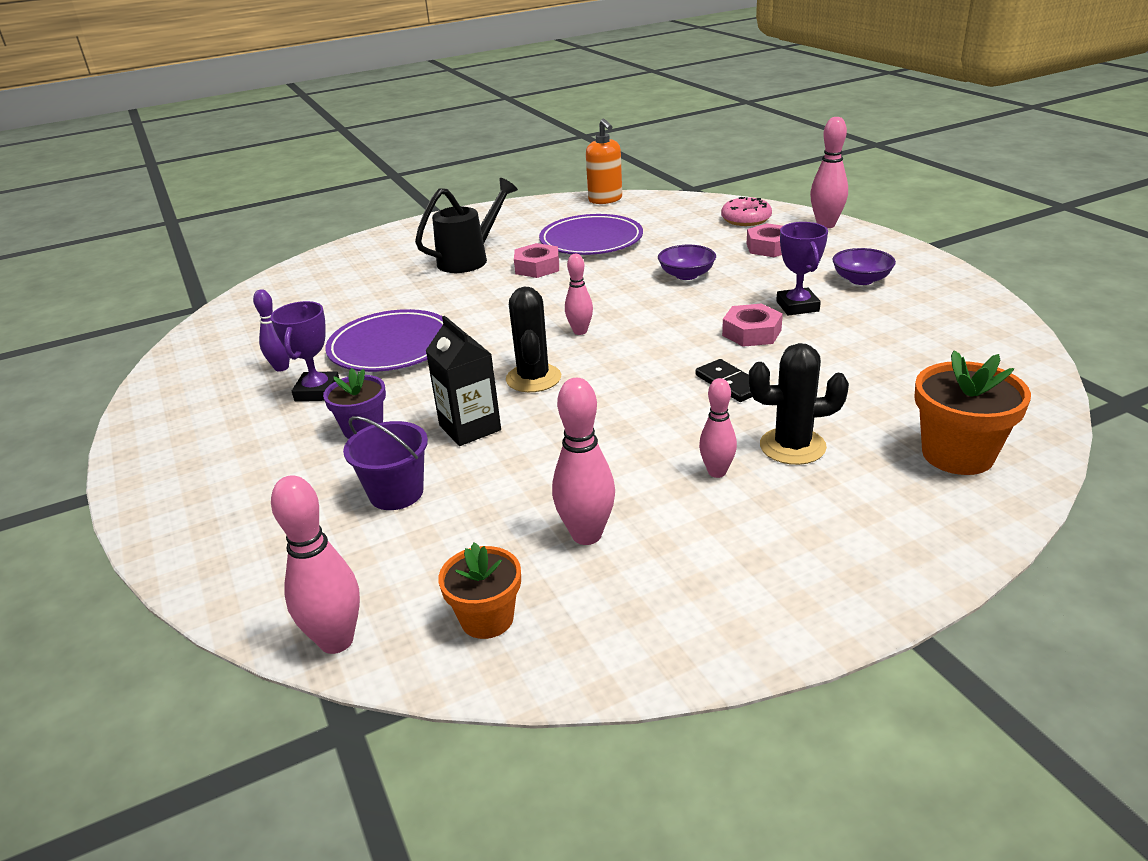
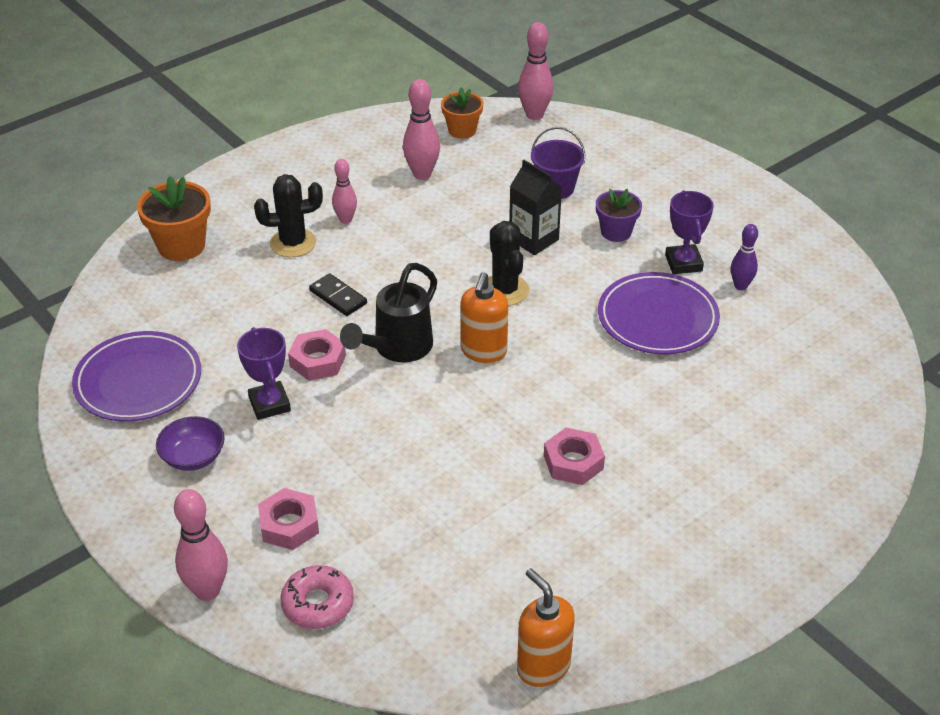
camera: 165 degrees right, 10 degrees up
(470, 259) = (668, 476): black watering can -> black watering can (396, 349)
(580, 331) = (483, 351): pink bowling pin -> orange soap dispenser
(591, 240) = (526, 531): purple plate -> purple plate (138, 381)
(686, 275) = (389, 455): purple bowl -> none

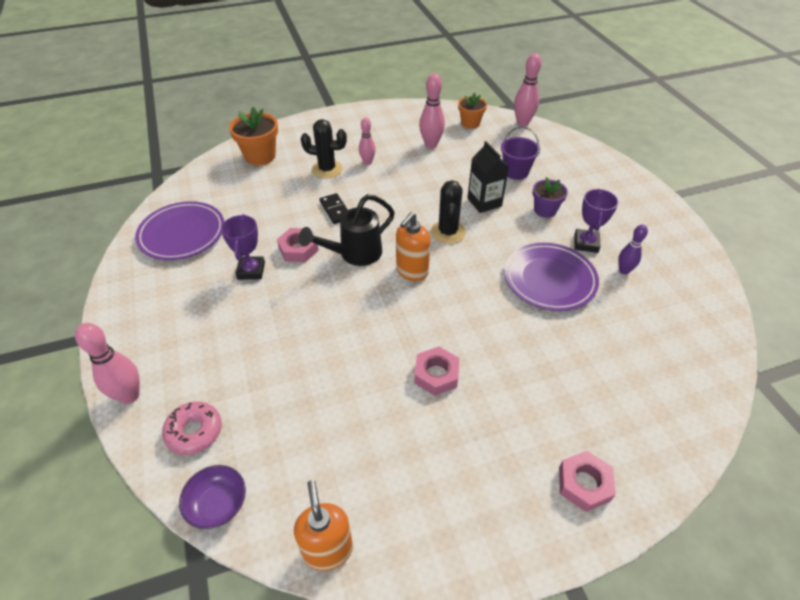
camera: 20 degrees right, 5 degrees up
(193, 457) = (182, 294): purple bowl -> purple bowl (218, 504)
(289, 525) = (212, 362): pink nut -> pink nut (584, 484)

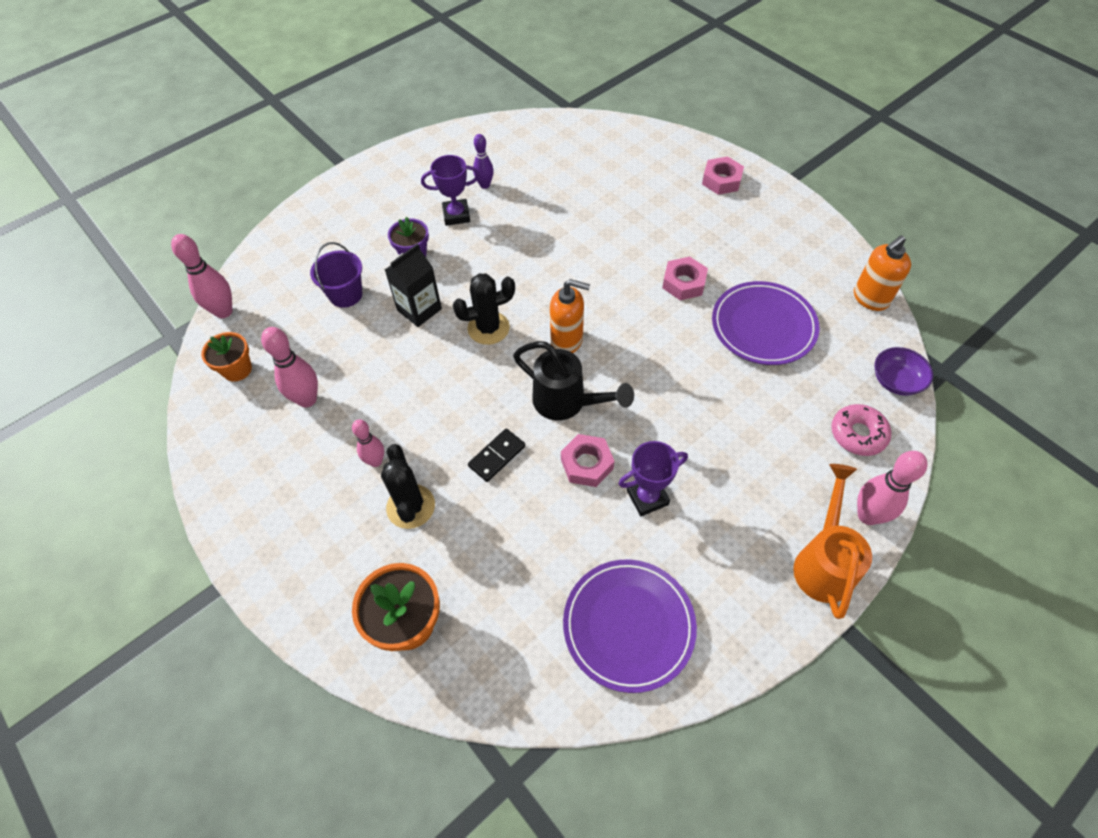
camera: 110 degrees left, 10 degrees up
(127, 347) = (823, 561): none -> orange watering can
(549, 279) = (523, 232): purple plate -> purple plate (763, 326)

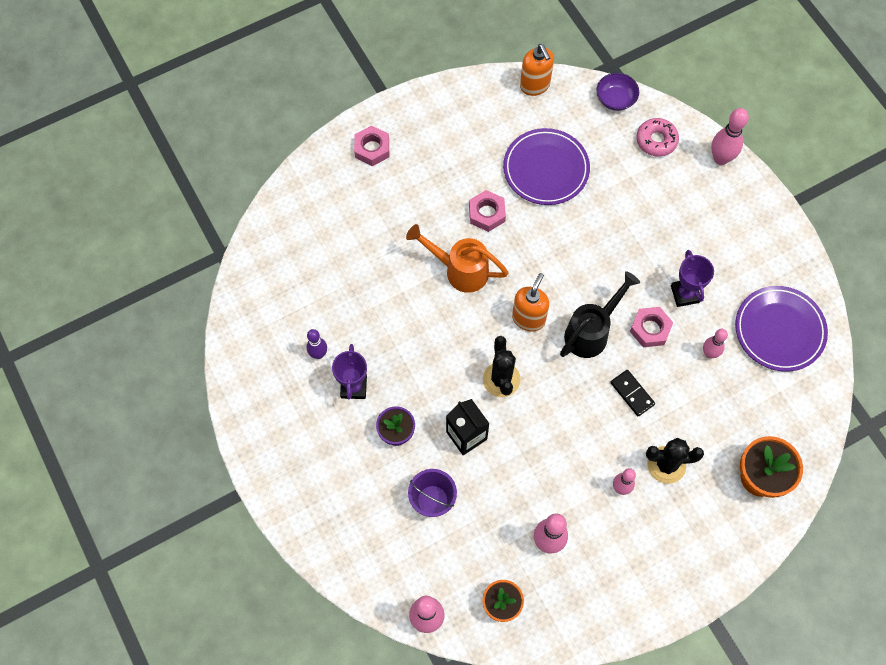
camera: 80 degrees left, 10 degrees up
(570, 537) = (709, 353): none -> pink bowling pin
(823, 561) = (750, 197): orange watering can -> orange watering can (459, 270)

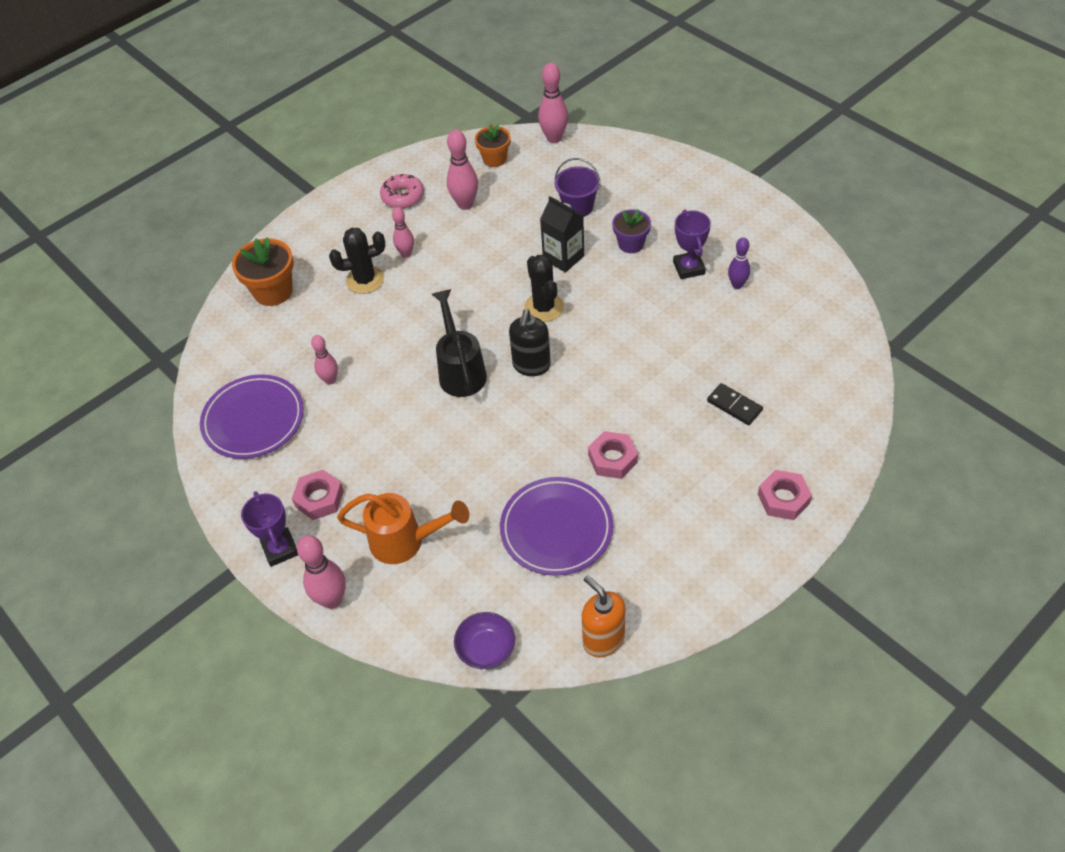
camera: 170 degrees right, 15 degrees down
(459, 270) = (623, 393): orange watering can -> orange watering can (406, 541)
(528, 318) = (531, 366): orange soap dispenser -> black soap dispenser
(591, 331) = (460, 370): black watering can -> black watering can turned 135 degrees clockwise
(632, 393) = (407, 327): black domino -> black domino (734, 406)
(650, 329) = (397, 387): pink nut -> pink nut (319, 498)
(656, 140) = (420, 603): pink donut -> pink donut (403, 196)
(685, 294) = (362, 430): purple trophy -> purple trophy (280, 549)

